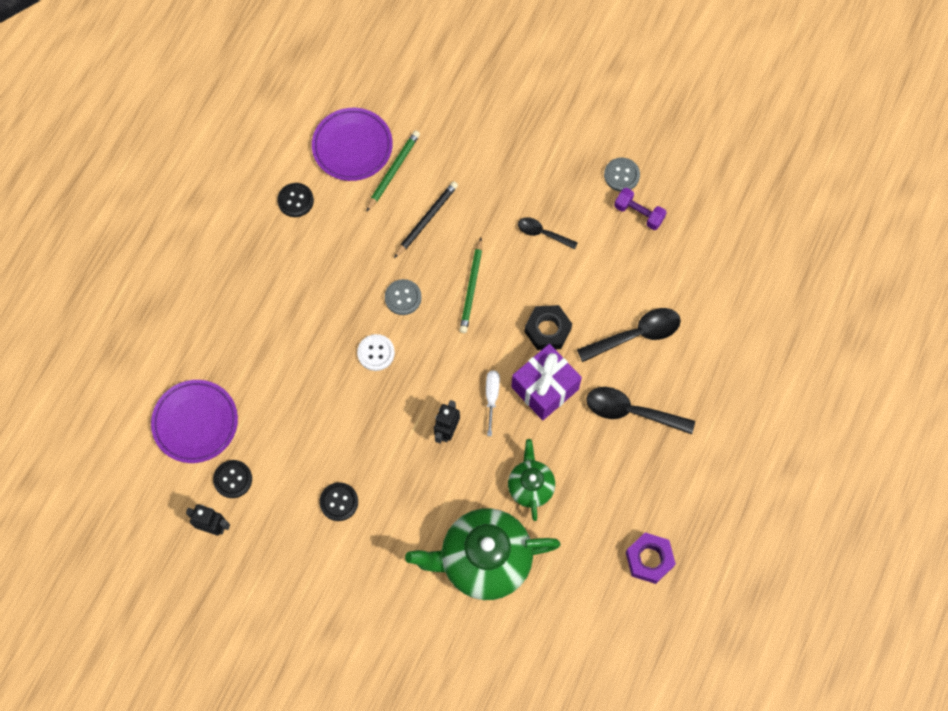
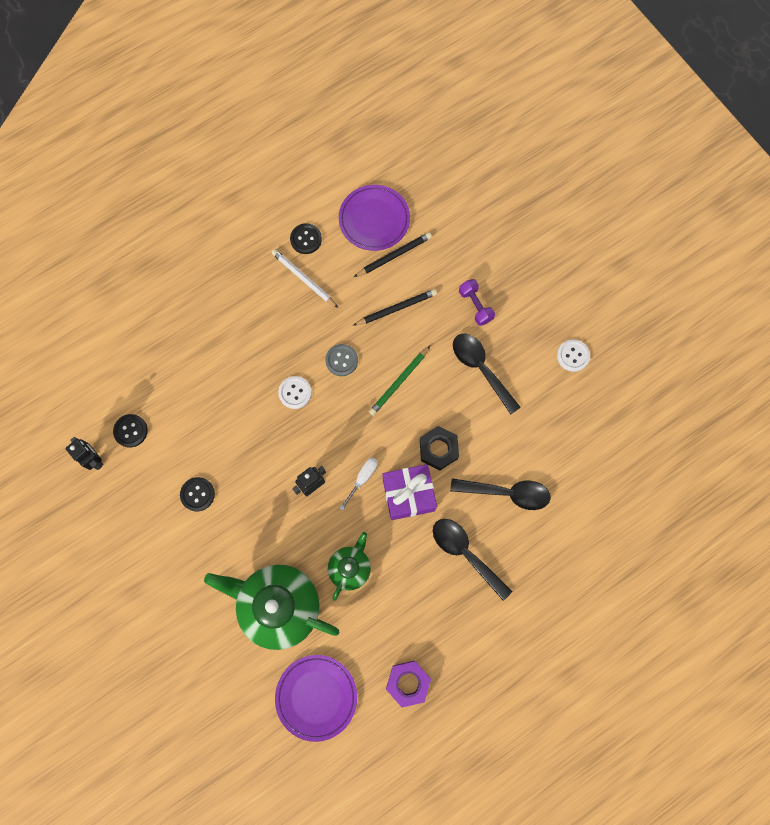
camera: 30 degrees right, 5 degrees up
(195, 422) = (130, 371): purple plate -> purple plate (316, 697)
(317, 240) = (303, 279): none -> white pencil
(393, 171) = (394, 255): green pencil -> black pencil
(542, 233) = (481, 369): black spoon -> black spoon, size x1.68
(621, 175) = (573, 356): grey button -> white button
(639, 213) = (568, 395): purple dumbbell -> purple dumbbell (475, 306)

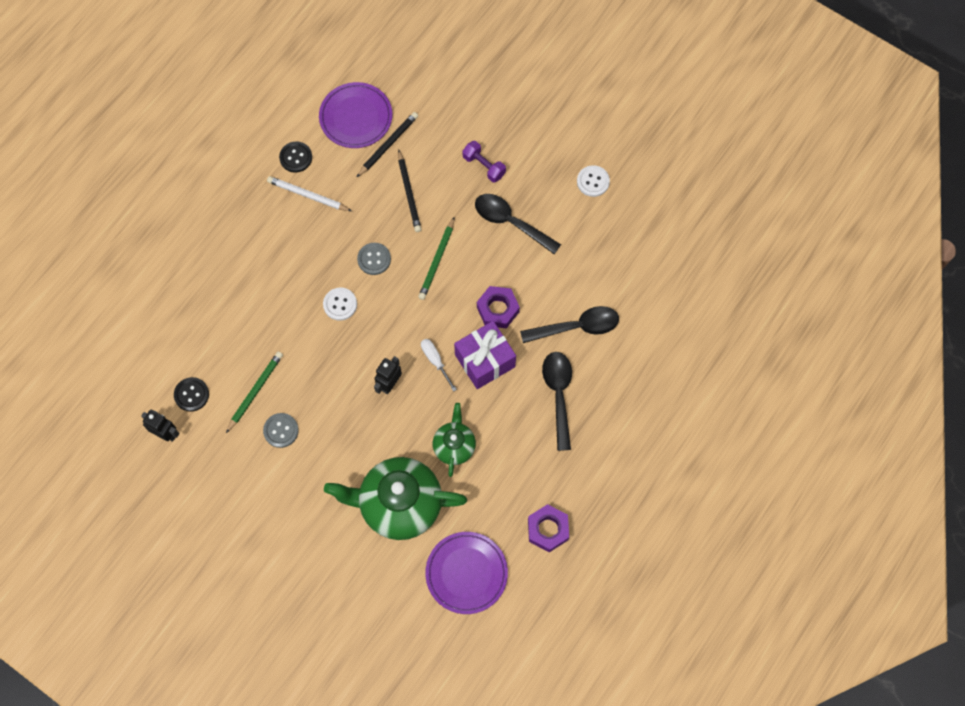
camera: 20 degrees left, 5 degrees down
(188, 448) = (255, 391): none -> green pencil
(197, 494) = (281, 430): black button -> grey button
(362, 478) = (435, 361): white screwdriver -> white screwdriver turned 45 degrees counterclockwise
(396, 308) = (409, 193): black pencil -> black pencil turned 120 degrees clockwise
(438, 449) = (498, 309): black nut -> purple nut
(465, 553) = (558, 395): black spoon -> black spoon turned 60 degrees clockwise

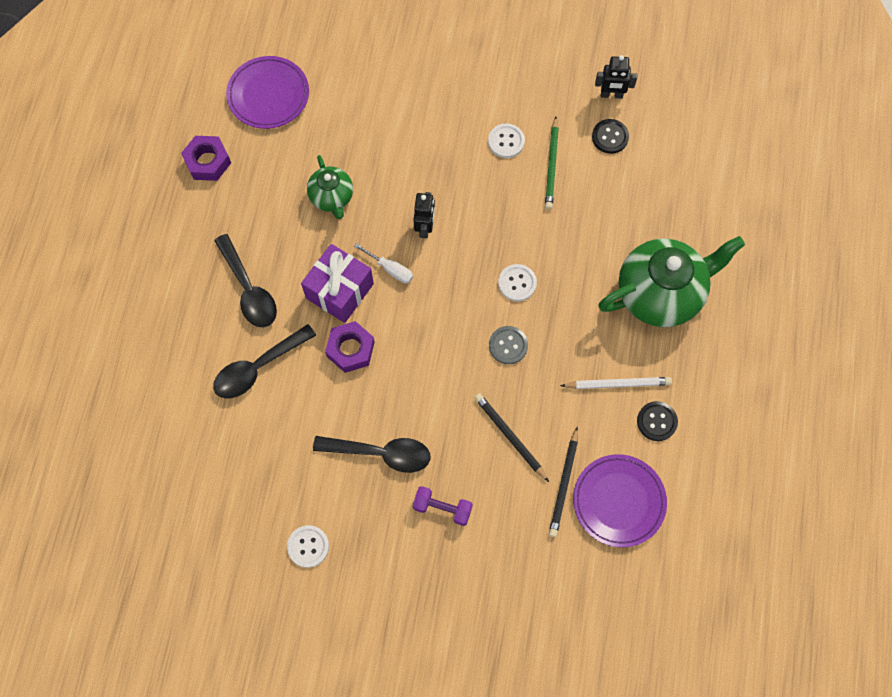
camera: 155 degrees right, 0 degrees up
(281, 430) = (506, 141): grey button -> white button
(399, 504) = (359, 125): green teapot -> green teapot (660, 293)
(437, 260) = (440, 374): green pencil -> none

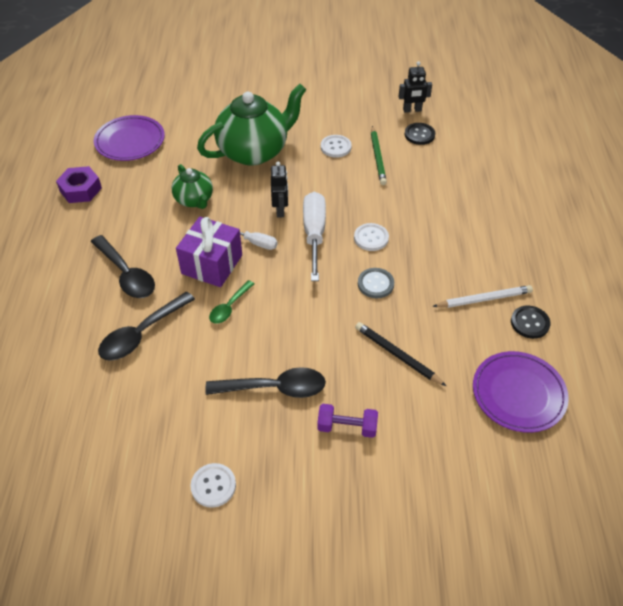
camera: 10 degrees left, 20 degrees down
(350, 349) = (229, 307): purple nut -> green spoon
(456, 268) = (314, 234): none -> white screwdriver
(564, 484) = (461, 387): black pencil -> none
(660, 293) = (497, 229): green teapot -> green teapot (254, 151)

